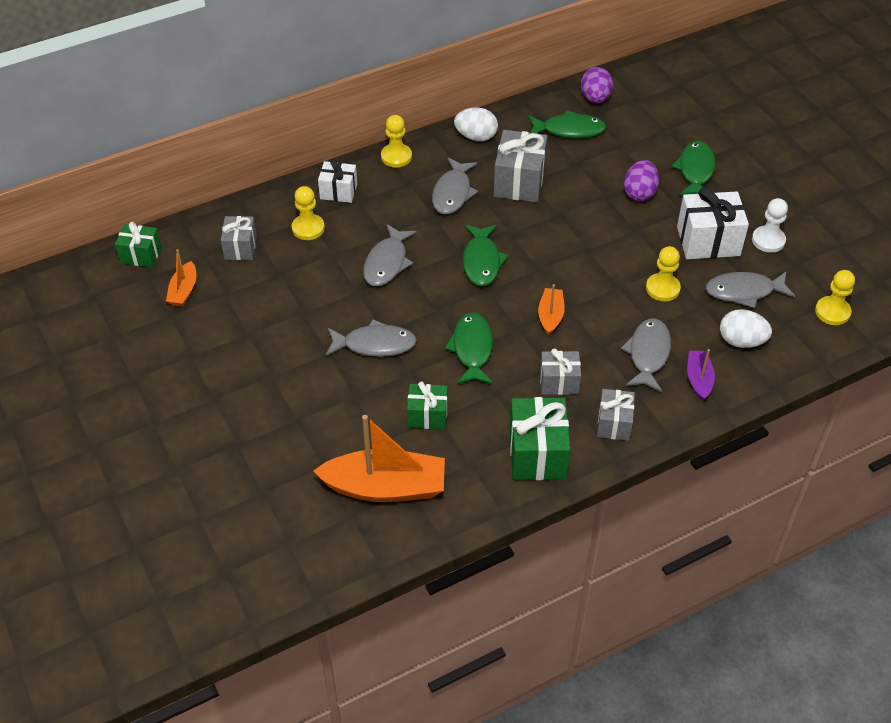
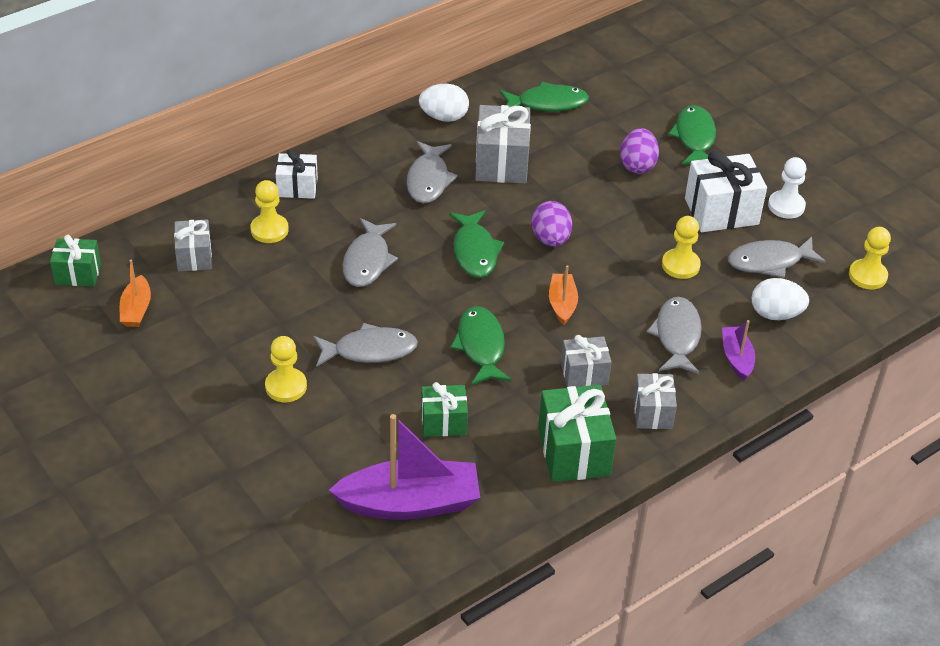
camera: 10 degrees left, 5 degrees down
(385, 487) = (410, 503): orange boat -> purple boat
(396, 157) = (357, 145): yellow pawn -> yellow pawn (286, 386)
(595, 98) = (570, 67): purple egg -> purple egg (550, 239)

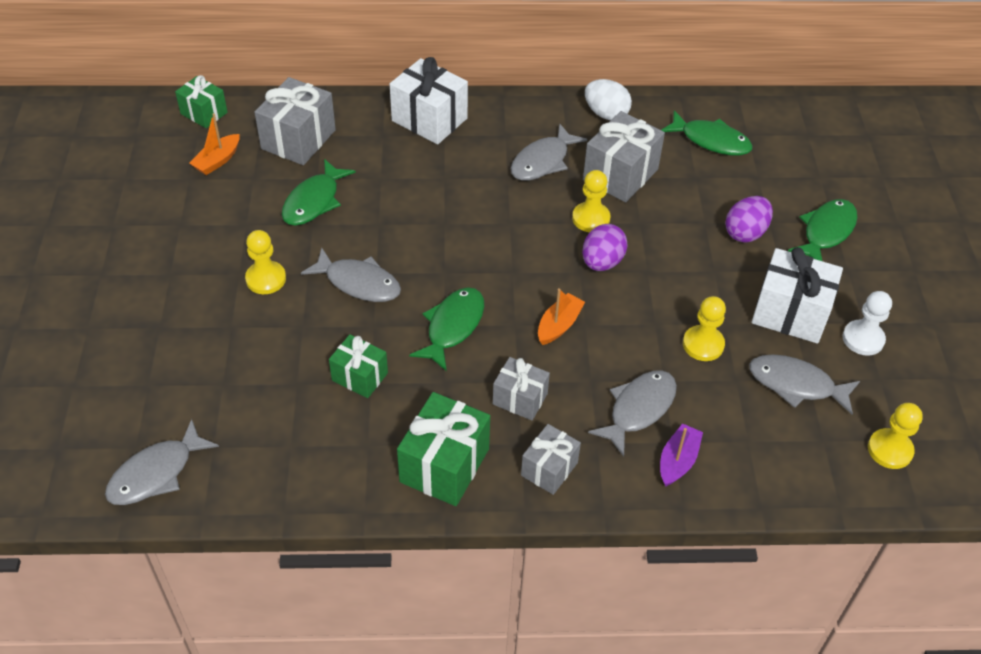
camera: 35 degrees right, 5 degrees up
(194, 257) = (298, 139): grey gift -> grey gift, size x1.63
(269, 230) = (375, 144): yellow pawn -> yellow pawn (591, 218)
(297, 187) = (429, 119): white gift -> white gift, size x1.63
(367, 261) = (428, 206): grey fish -> grey fish (156, 473)
(410, 503) = (266, 432): purple boat -> none
(475, 251) = (525, 241): green fish -> green fish (314, 201)
(775, 314) = (756, 439): white egg -> none

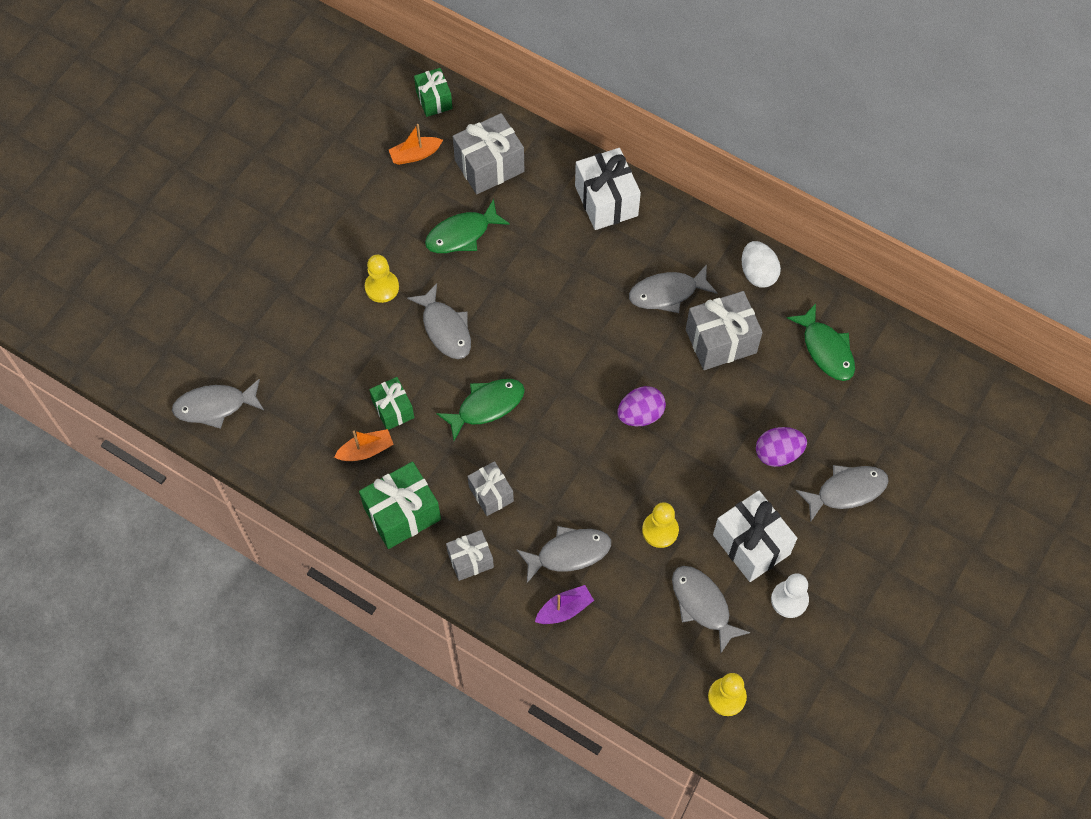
camera: 35 degrees right, 15 degrees up
(559, 325) = (565, 450): orange boat -> orange boat (366, 450)
(591, 218) = (663, 370): yellow pawn -> none
(826, 232) = (846, 491): green fish -> grey fish

